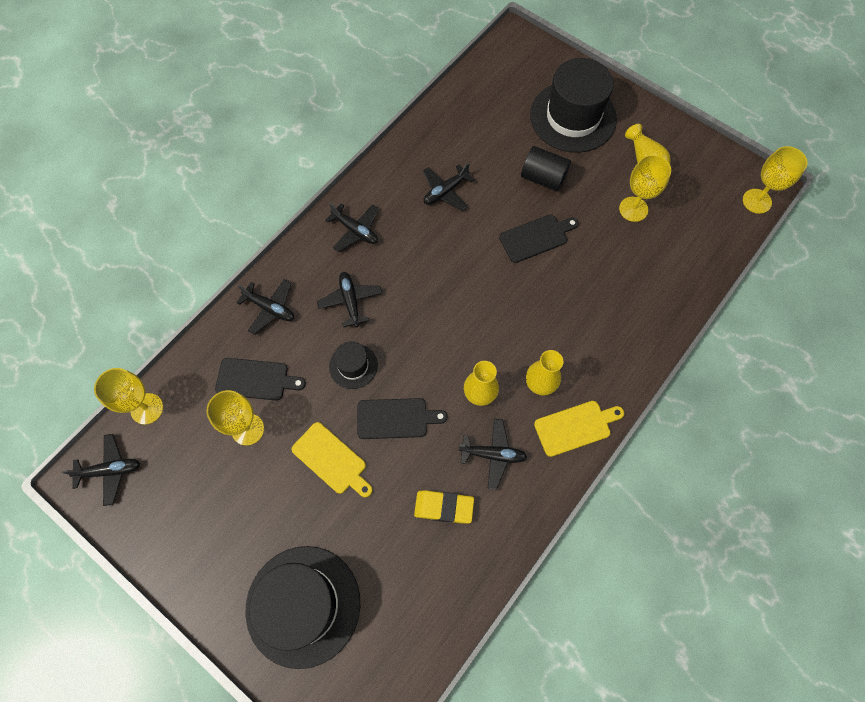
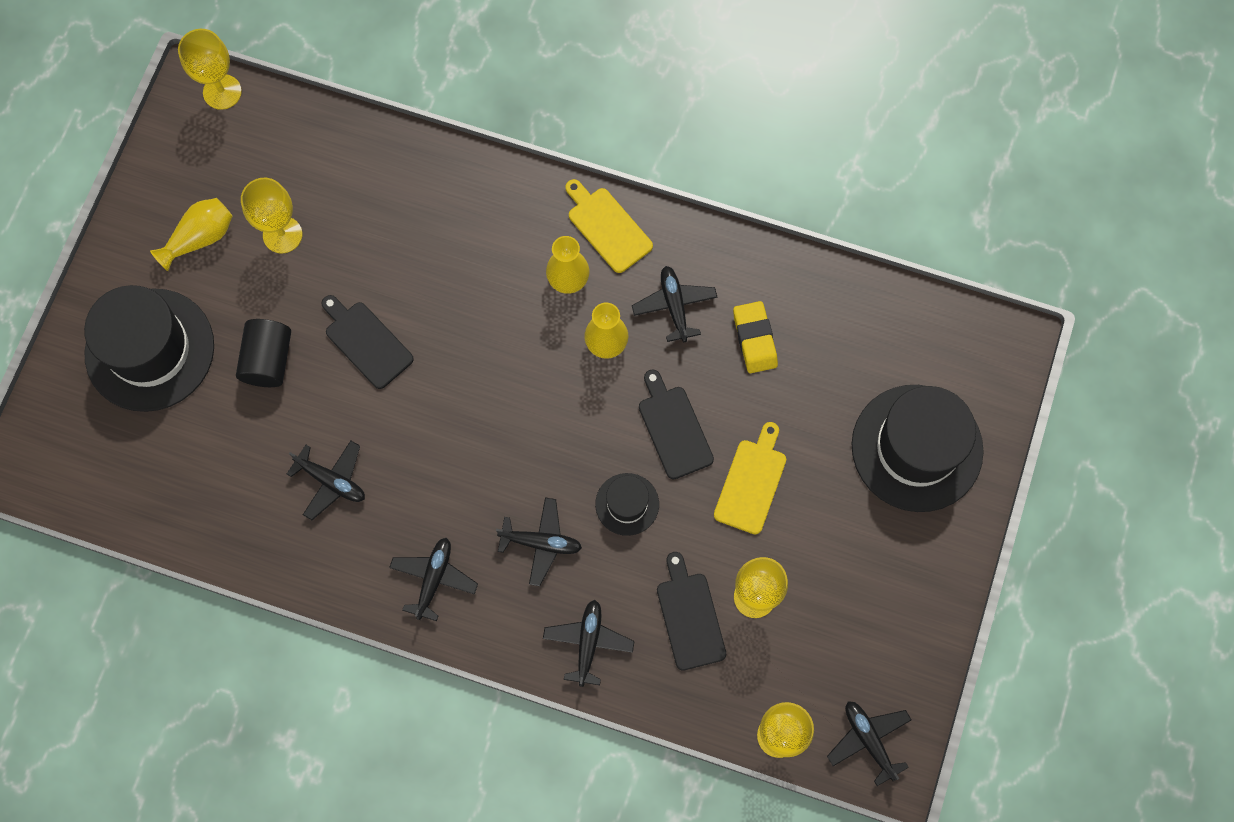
camera: 110 degrees left, 5 degrees up
(350, 301) = (541, 543): black plane -> black plane turned 135 degrees counterclockwise

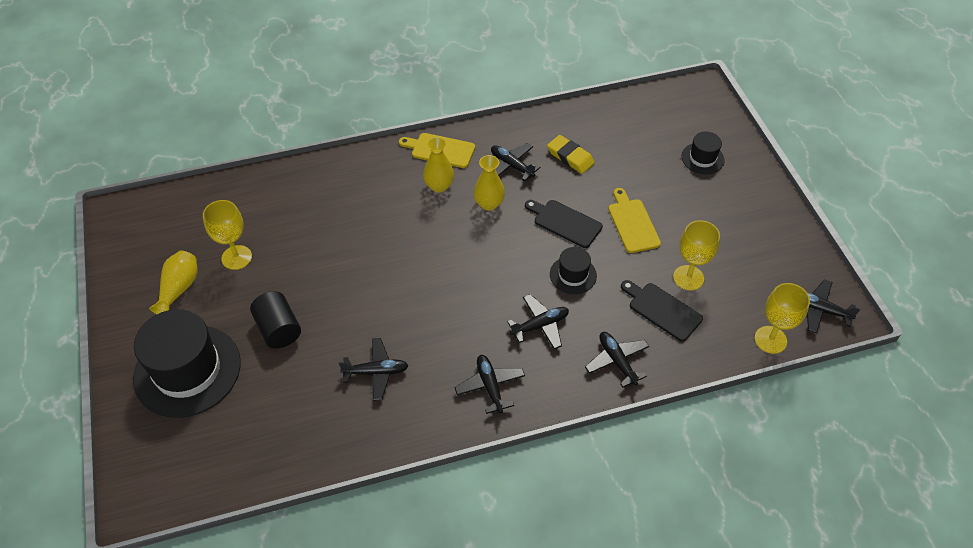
camera: 35 degrees left, 20 degrees down
(222, 92) = (138, 206): yellow goblet -> none
(366, 342) = (338, 283): black cutting board -> none
(917, 448) = (702, 158): black hat -> black hat, size x0.48

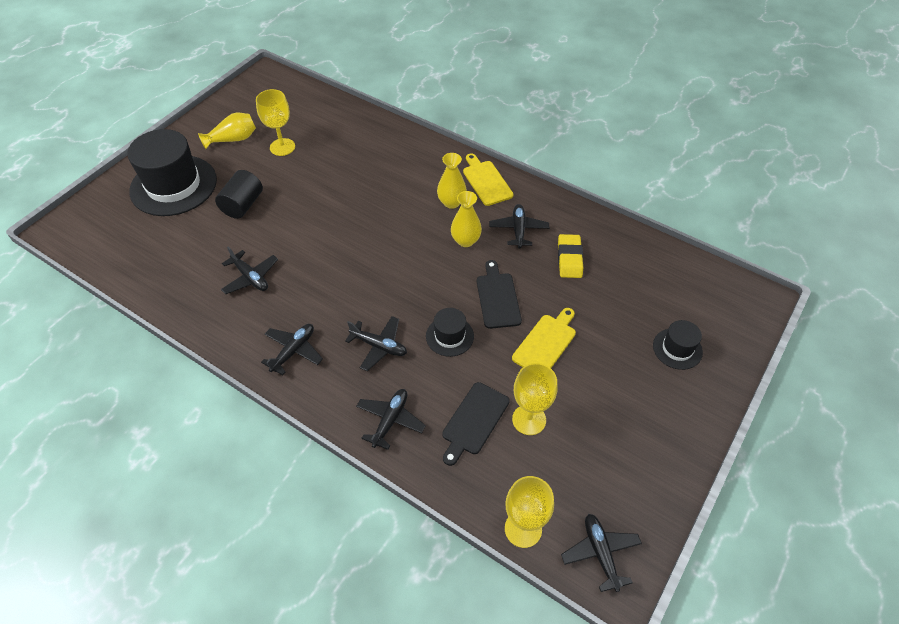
camera: 50 degrees right, 0 degrees up
(662, 310) = (474, 421): black cutting board -> black cutting board turned 150 degrees counterclockwise

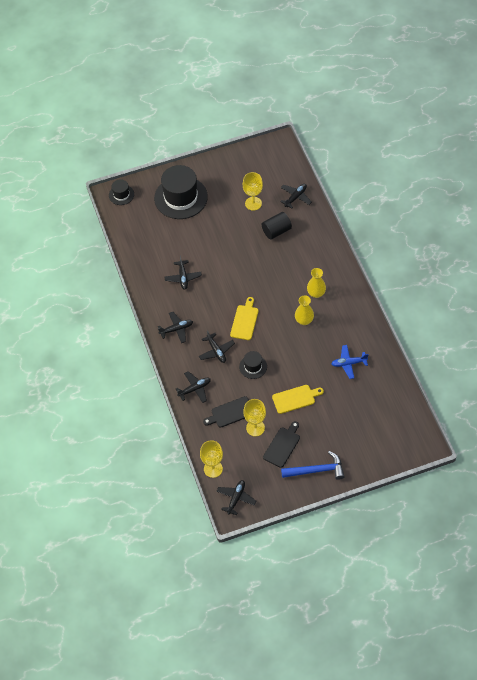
camera: 40 degrees right, 5 degrees up
(233, 139) = (230, 183): yellow vase -> none
(243, 205) = (207, 231): black cylinder -> black cylinder (276, 231)
(486, 181) = (346, 291): yellow cutting board -> yellow cutting board (244, 321)
(497, 298) = (293, 361): black cutting board -> black cutting board (282, 445)
(518, 230) = (337, 331): black plane -> black plane (295, 197)
(569, 259) = (348, 363): yellow eraser -> blue plane
(668, 424) = (316, 470): none -> blue hammer
(677, 348) = (356, 441): black hat -> black hat (121, 195)

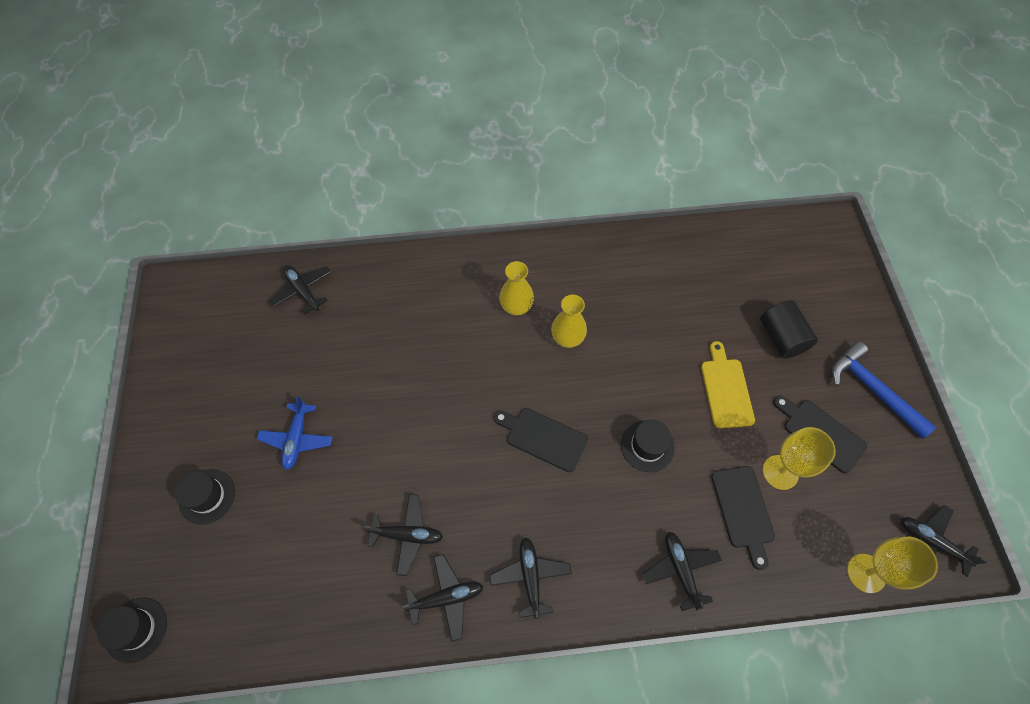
camera: 80 degrees left, 5 degrees up
(181, 197) = (207, 496): black hat -> black hat, size x0.48
(216, 351) = (599, 506): black plane -> black plane (446, 598)
(244, 321) = (543, 438): yellow cutting board -> black cutting board
(253, 203) = (284, 363): yellow goblet -> none
(276, 231) = (362, 338): black cylinder -> black cylinder (781, 338)
(316, 470) = (872, 390): blue hammer -> blue hammer turned 45 degrees counterclockwise
(348, 363) = (668, 292): blue plane -> blue plane (297, 439)

